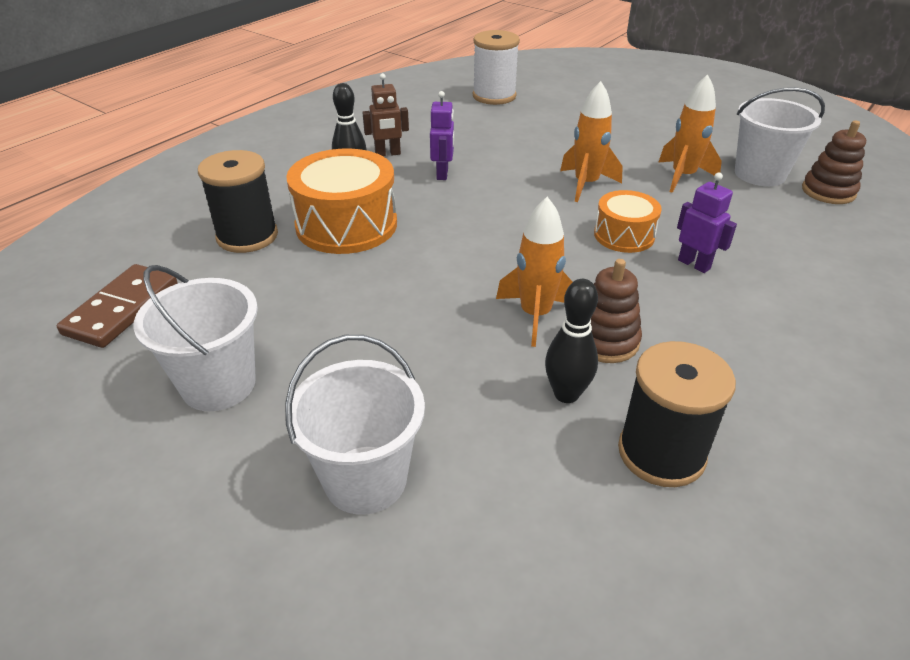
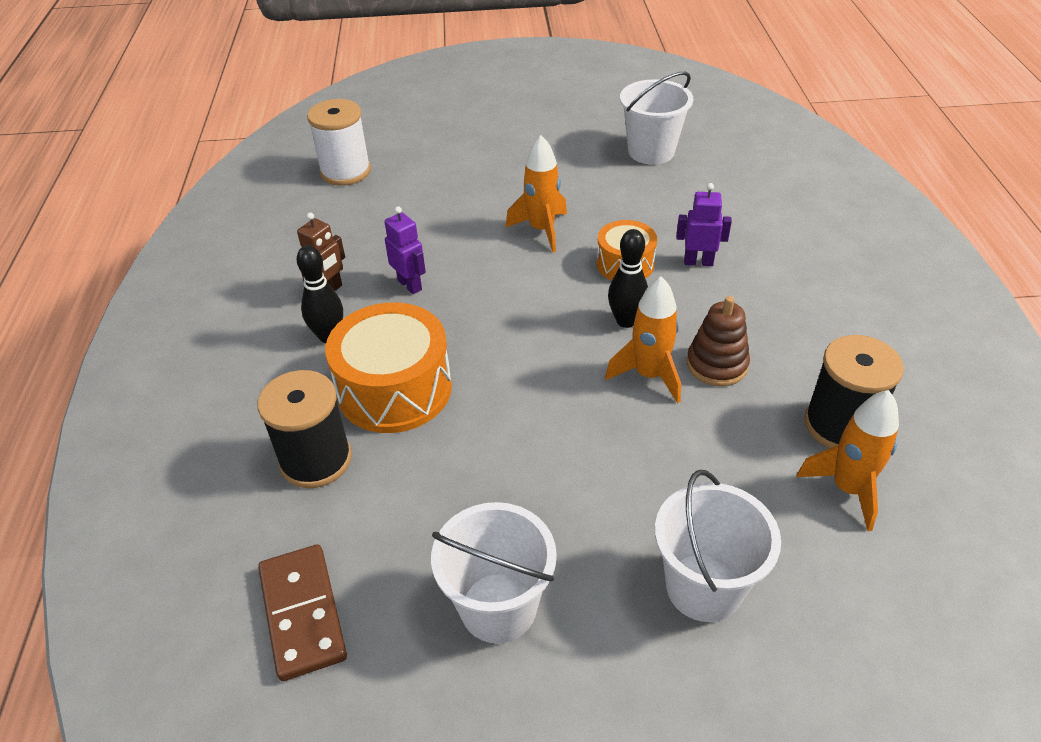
camera: 40 degrees left, 5 degrees up
(566, 394) = (742, 424): black bowling pin -> black bowling pin (626, 321)
(683, 177) = (603, 183): orange rocket -> orange rocket (847, 489)
(828, 191) = (710, 145): brown stacking toy -> none

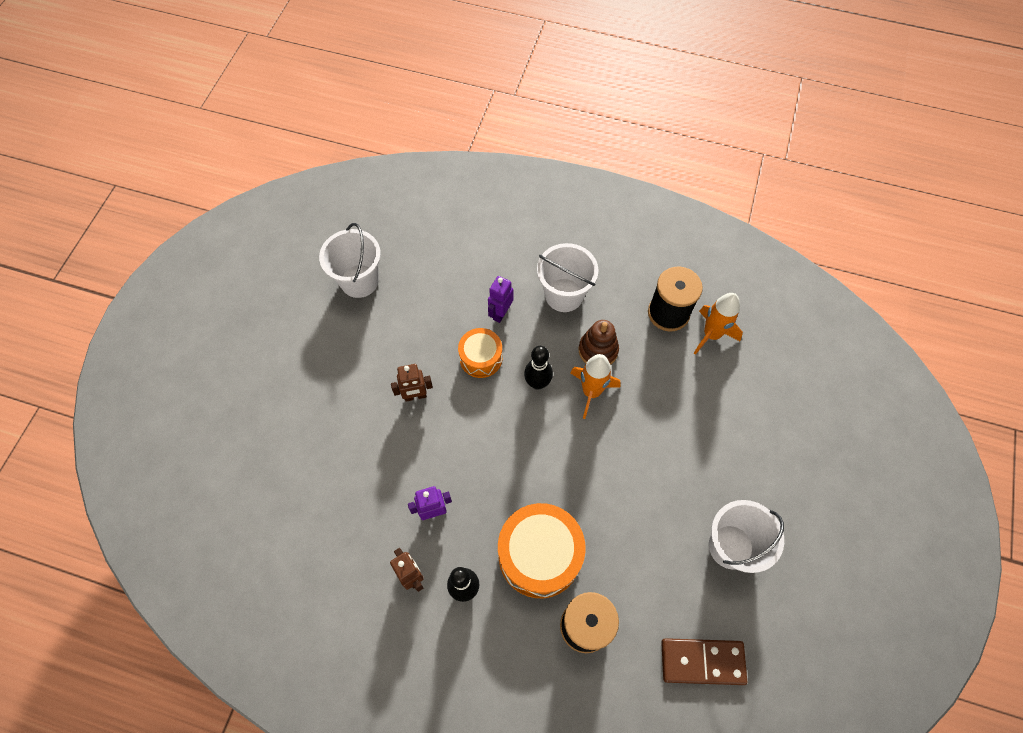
camera: 70 degrees left, 20 degrees up
(345, 172) = (250, 521): white spool -> none
(541, 230) = (415, 396): orange rocket -> brown robot
(704, 587) = (749, 436): white bucket -> white bucket (564, 295)

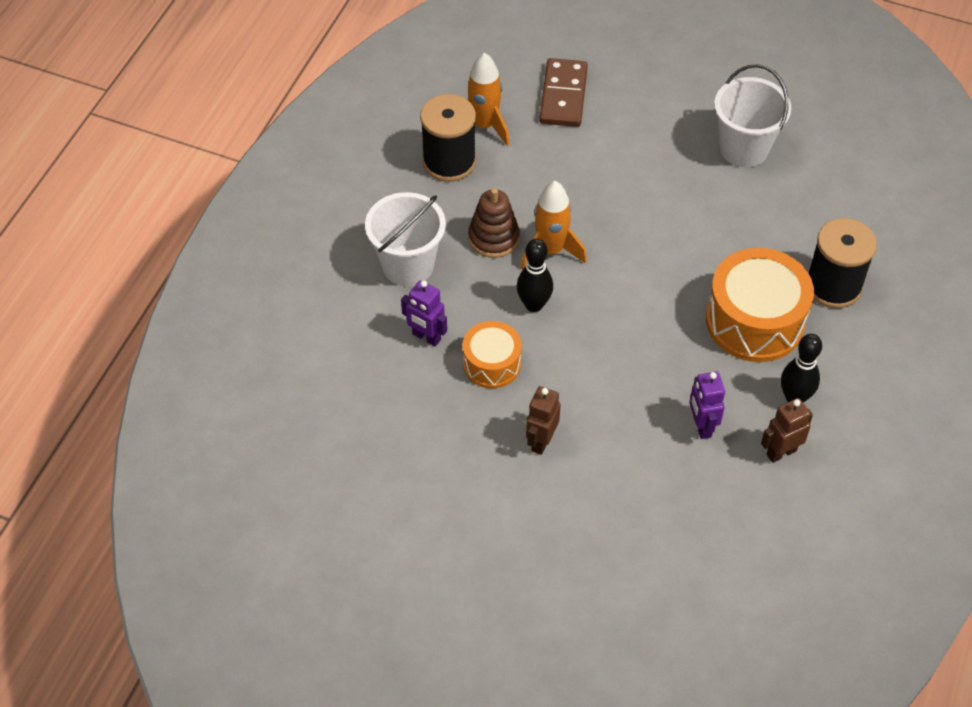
camera: 85 degrees left, 10 degrees down
(359, 281) = (348, 508): white bucket -> none
(415, 396) = (541, 441): brown robot -> brown robot turned 150 degrees counterclockwise
(702, 661) = (864, 190): brown domino -> brown domino (563, 95)

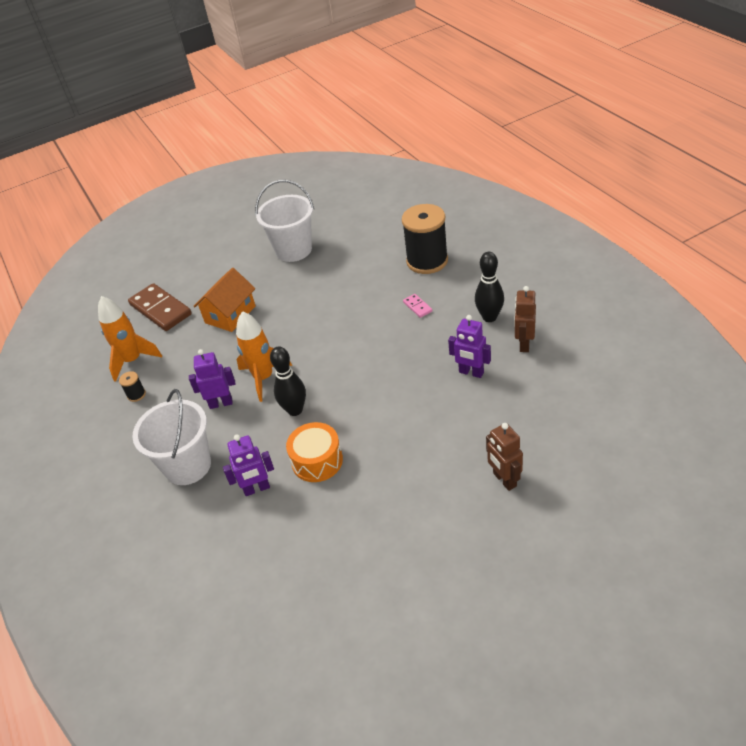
camera: 45 degrees left, 10 degrees down
(449, 162) = (136, 395): black spool -> black spool, size x0.41
(493, 238) = (221, 403): brown stacking toy -> purple robot
(541, 441) = (406, 467): brown robot -> brown robot (504, 480)
(606, 160) = (230, 314): none -> orange house
(755, 321) = (417, 307): orange drum -> pink domino

